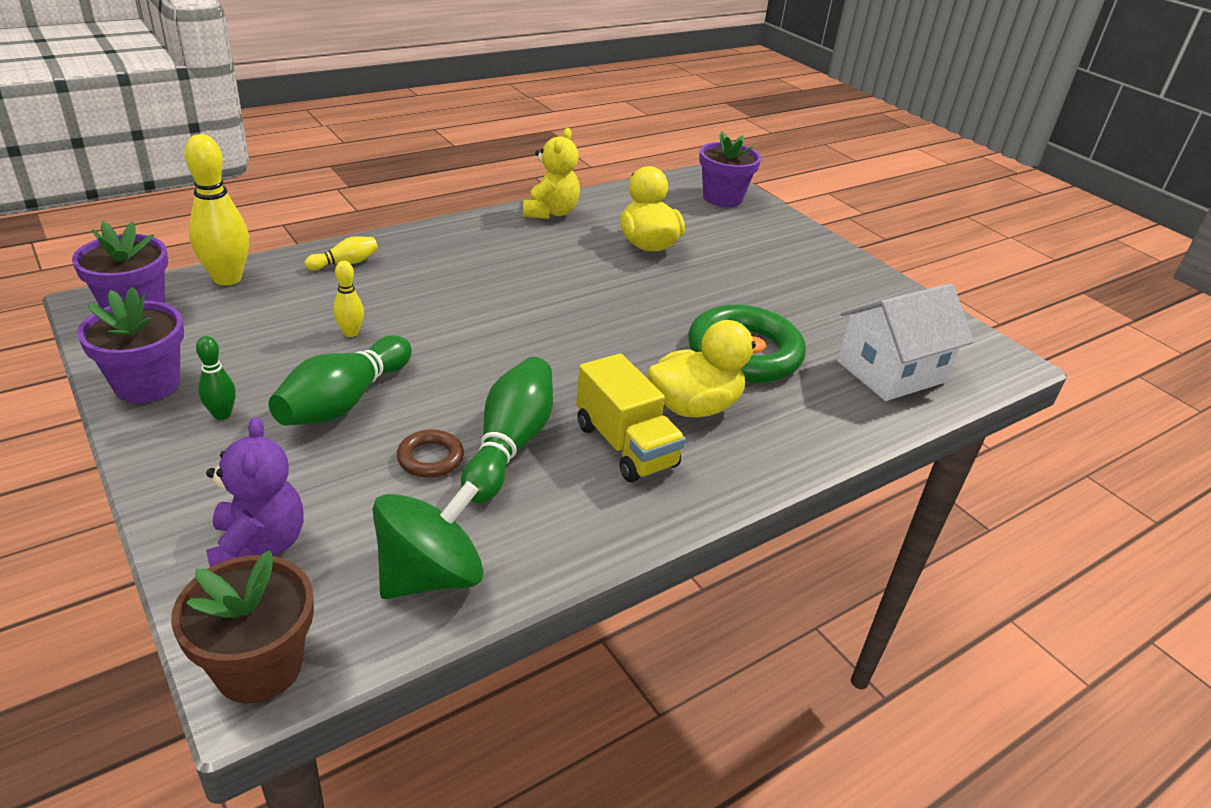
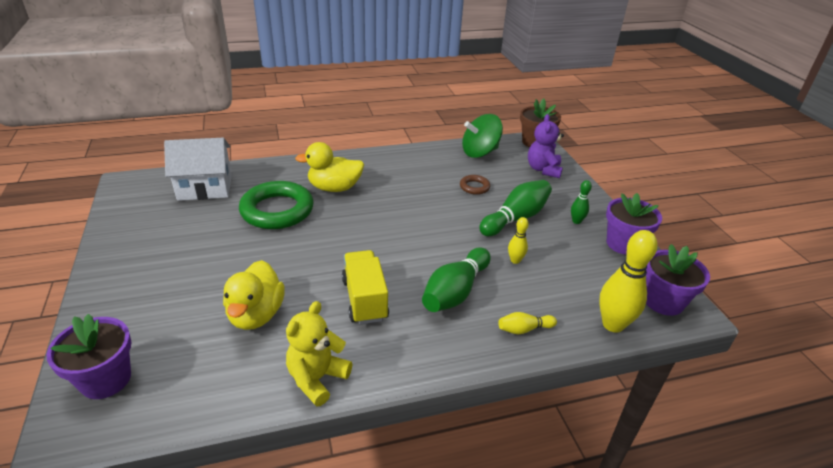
camera: 160 degrees left, 0 degrees up
(510, 444) = (436, 186): green bowling pin -> green bowling pin (455, 292)
(625, 445) = (382, 178): yellow truck -> yellow truck (364, 299)

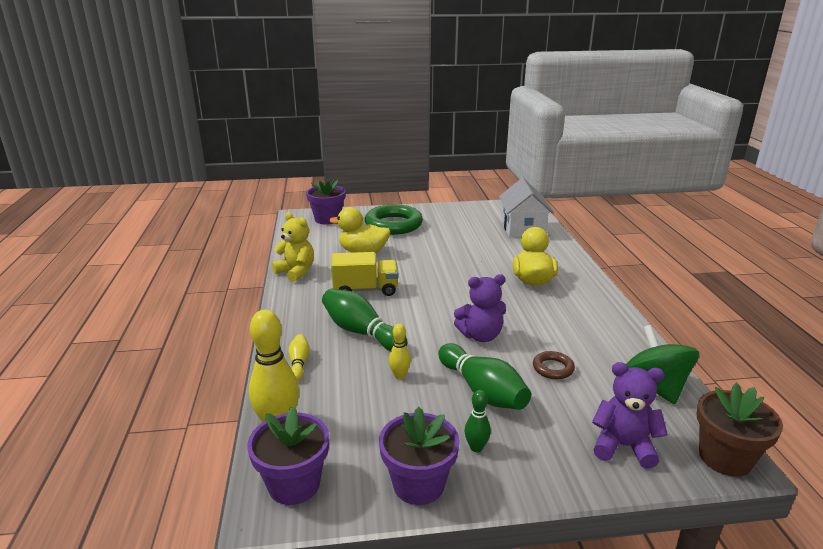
camera: 100 degrees right, 10 degrees down
(277, 210) = (490, 256): green ring -> green ring (393, 225)
(440, 218) = (480, 336): none -> purple teddy bear

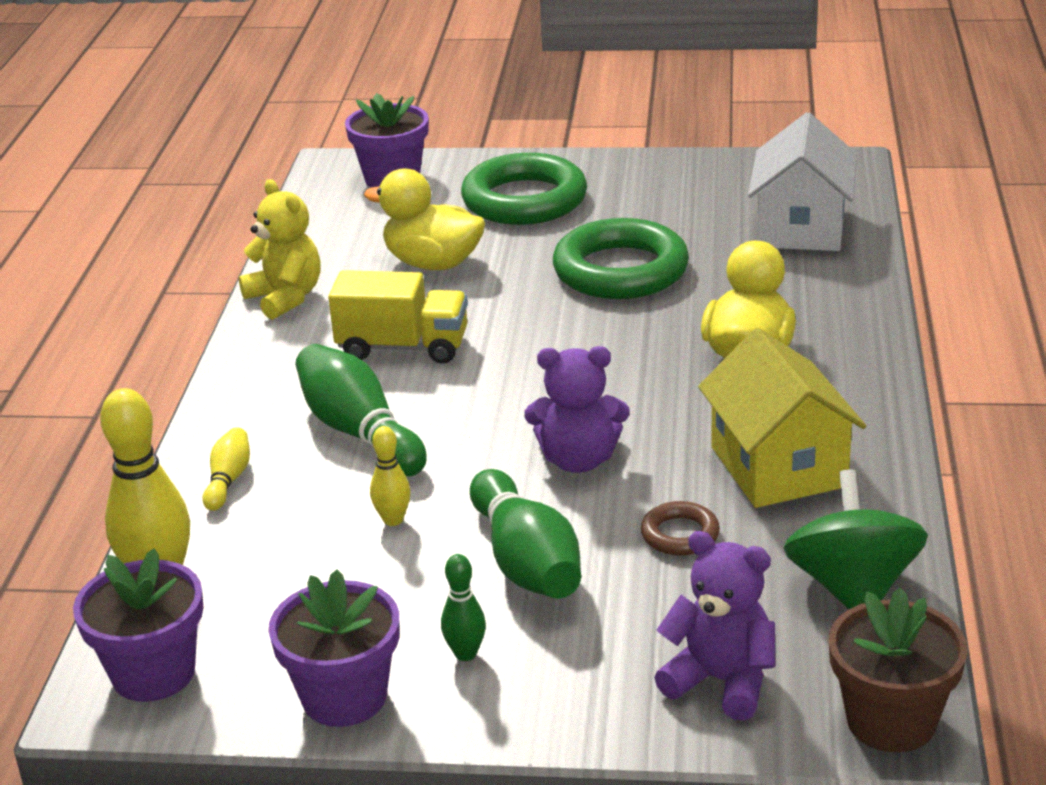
camera: 15 degrees right, 5 degrees up
(453, 250) = (620, 270): none -> green ring
(579, 330) = (778, 466): none -> yellow house

